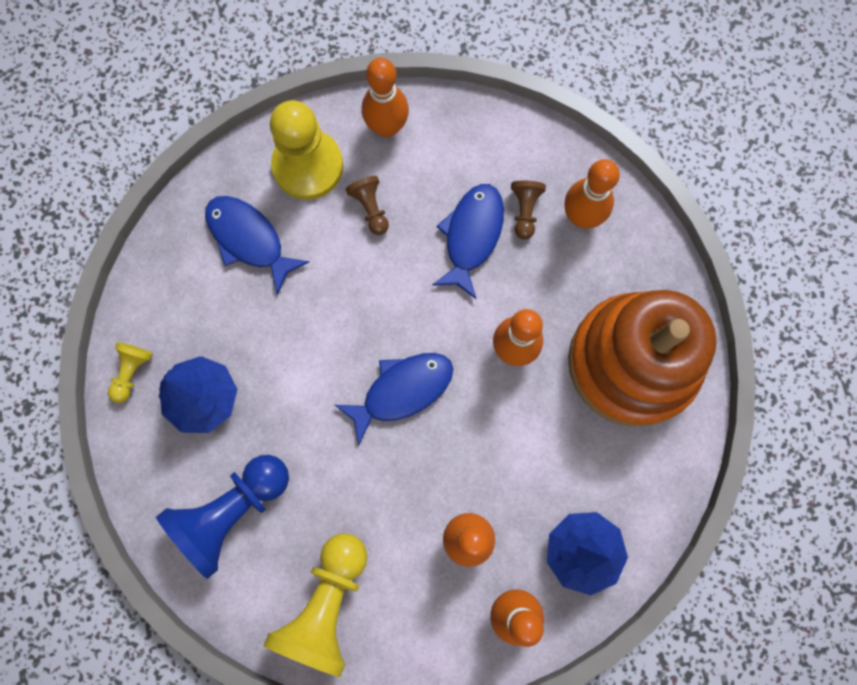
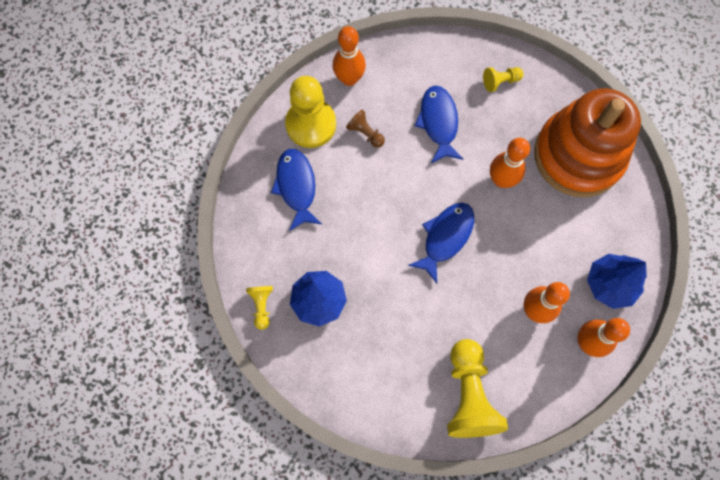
camera: 25 degrees left, 5 degrees down
(231, 512) = (375, 365): blue pawn -> none
(249, 240) = (296, 187): blue fish -> blue fish turned 60 degrees clockwise
(525, 211) = (463, 93): brown pawn -> none
(581, 217) = (500, 82): orange bowling pin -> yellow pawn

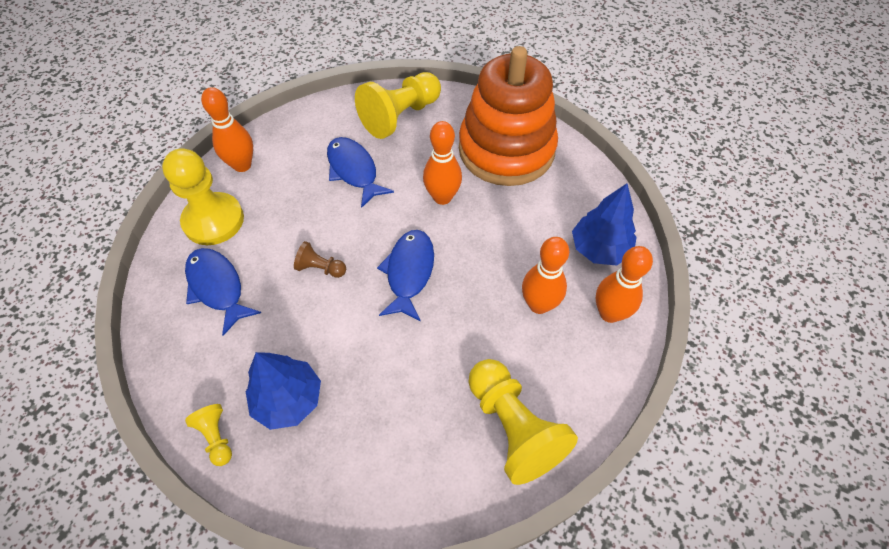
camera: 25 degrees left, 15 degrees down
(365, 133) = (279, 207): brown pawn -> brown pawn (320, 268)
(500, 82) = (400, 116): yellow pawn -> yellow pawn, size x2.10

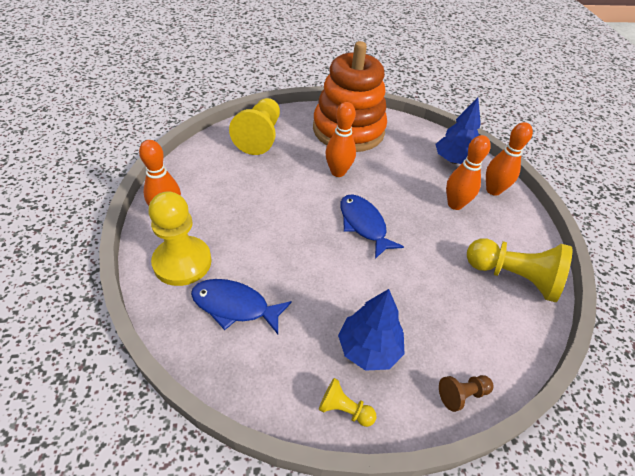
camera: 40 degrees left, 10 degrees down
(320, 268) = (301, 252): brown pawn -> brown pawn (462, 394)
(354, 171) = (261, 181): blue fish -> none

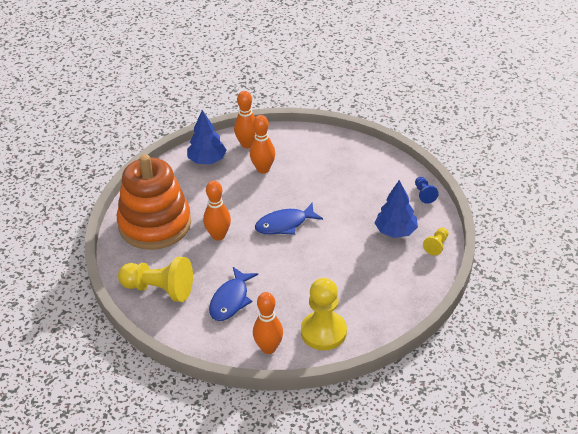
camera: 80 degrees left, 5 degrees down
(235, 306) = (364, 298): blue fish -> blue fish (231, 300)
(462, 394) = (424, 194): brown pawn -> blue pawn
(513, 277) = (337, 154): yellow pawn -> none

